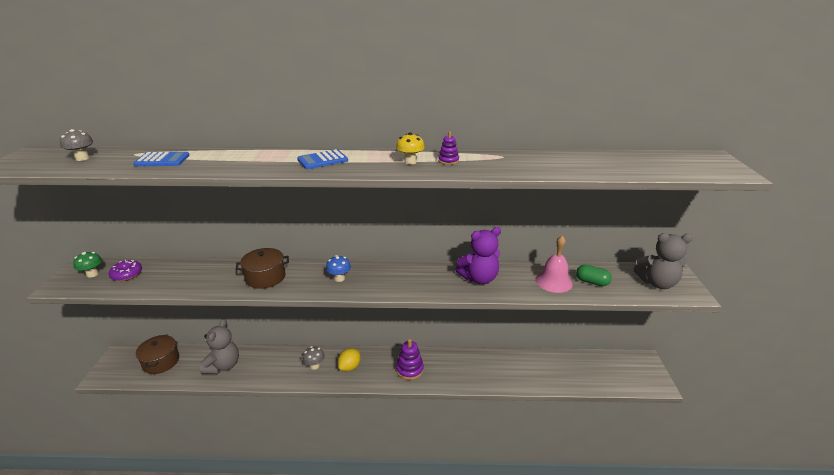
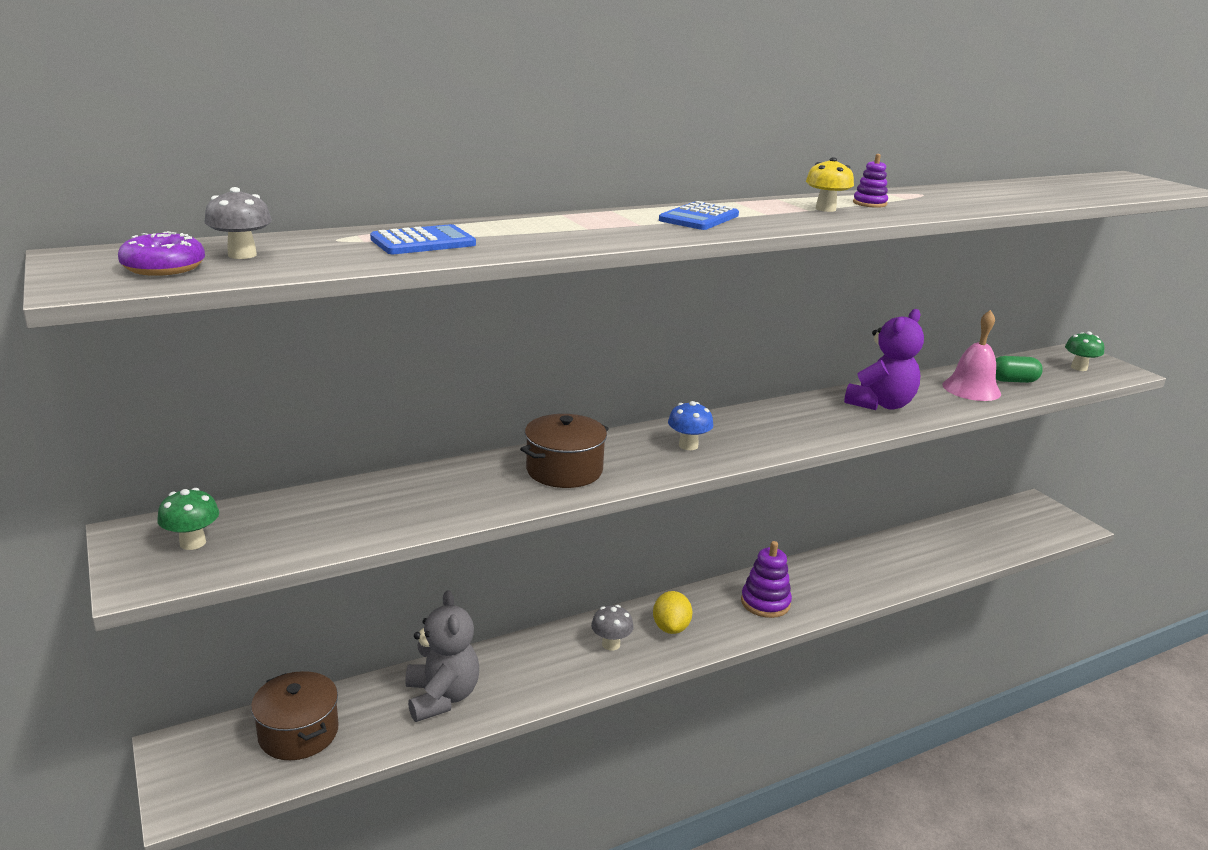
camera: 30 degrees left, 5 degrees down
(127, 274) = (276, 525): purple donut -> purple donut (164, 267)
(657, 283) = (1079, 368): grey teddy bear -> green mushroom

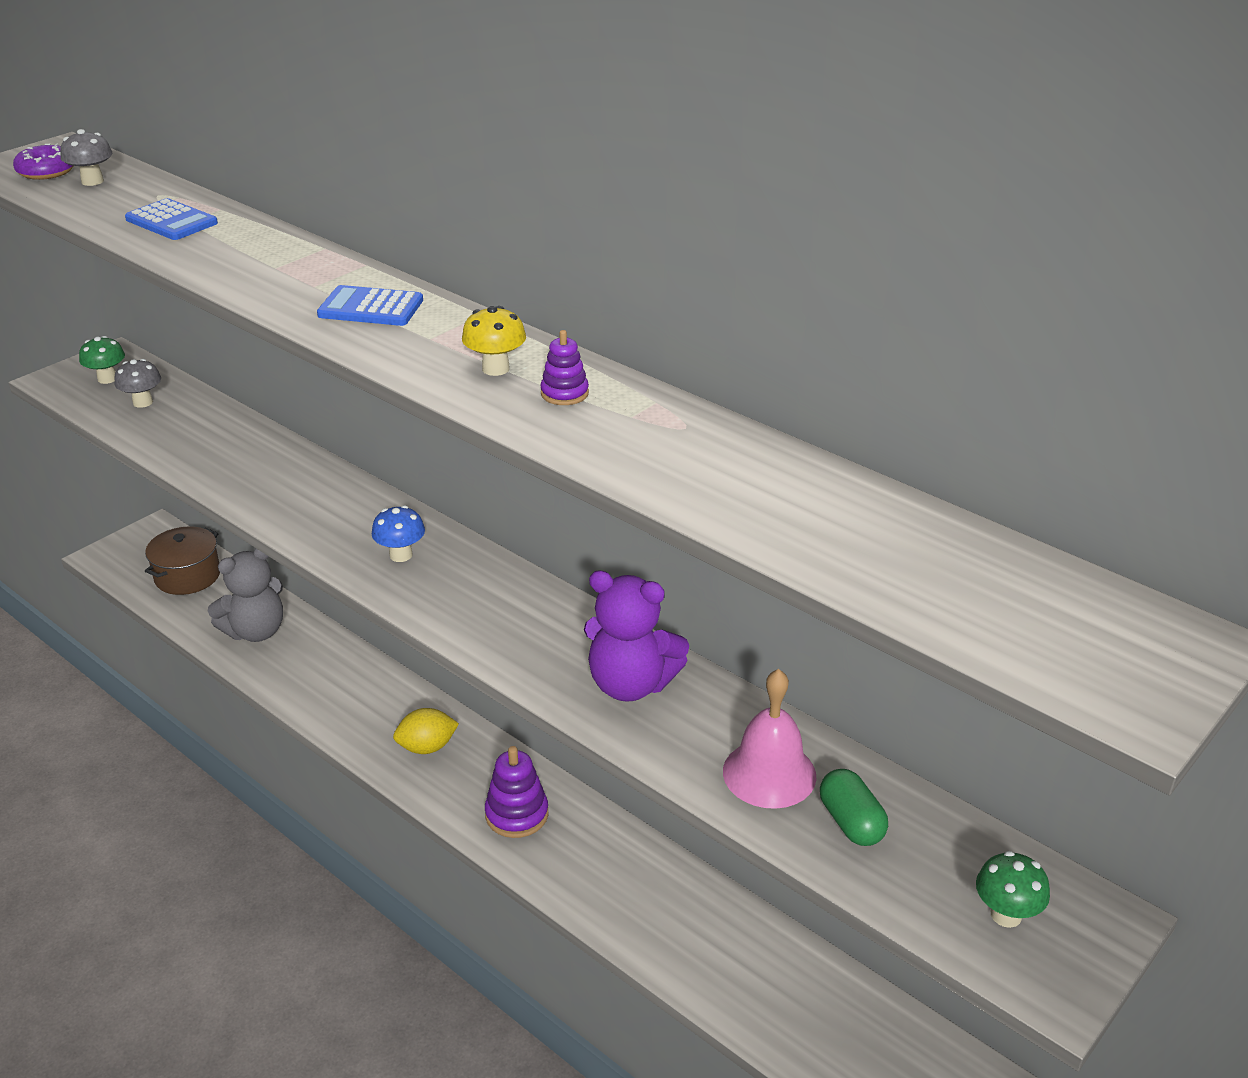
camera: 70 degrees right, 10 degrees up
(564, 470) = (301, 496): brown pot -> none
(611, 644) = (377, 711): grey mushroom -> grey mushroom (143, 402)

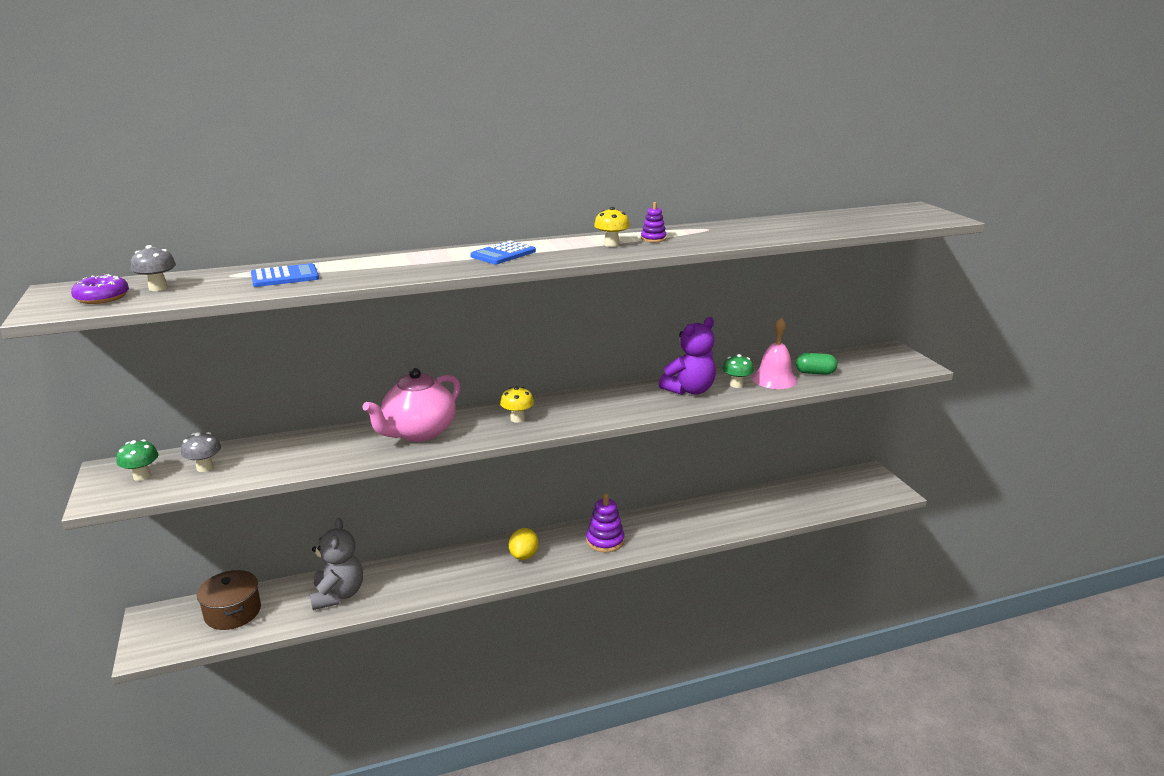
camera: 60 degrees left, 10 degrees down
(308, 495) = (418, 432): none -> pink teapot
(401, 555) = (517, 419): blue mushroom -> yellow mushroom
(1006, 915) = (881, 362): green mushroom -> green mushroom (736, 385)

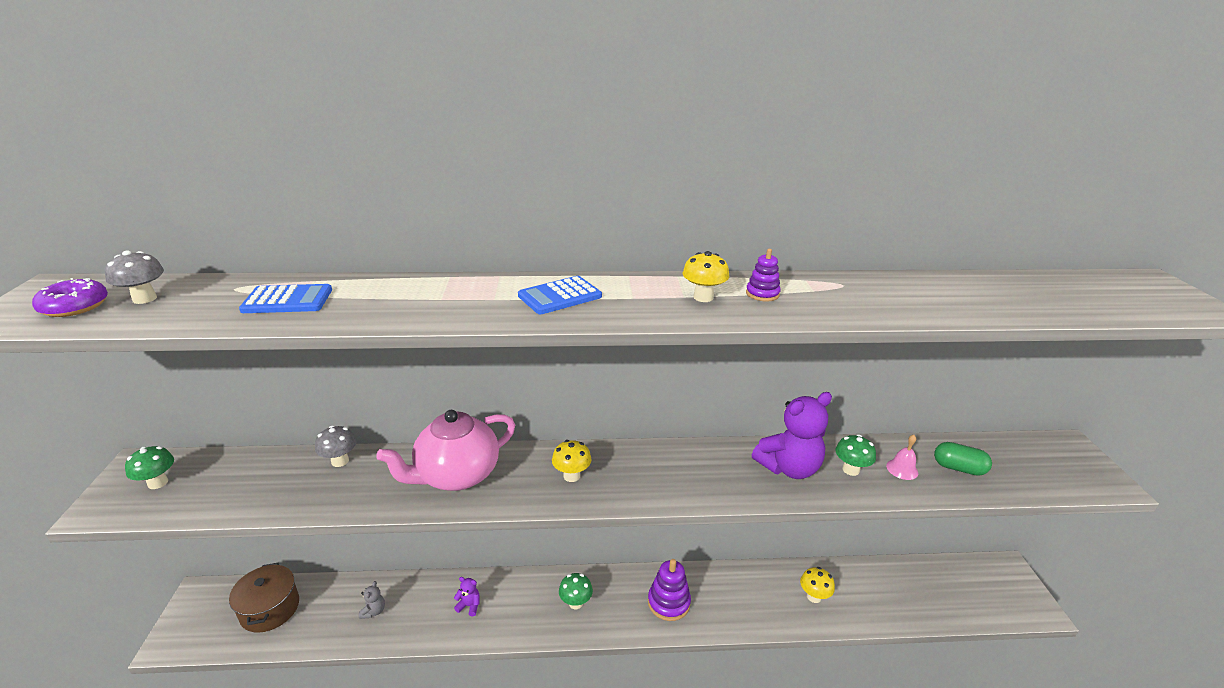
camera: 15 degrees right, 5 degrees up
(205, 467) = (221, 483): grey mushroom -> grey mushroom (340, 461)
(338, 595) = (374, 611): grey teddy bear -> grey teddy bear, size x0.44
(427, 575) = (469, 606): none -> purple teddy bear
(524, 556) = (575, 603): yellow lemon -> green mushroom
(724, 516) = (814, 596): none -> yellow mushroom
(774, 379) = (902, 469): pink bell -> pink bell, size x0.54

